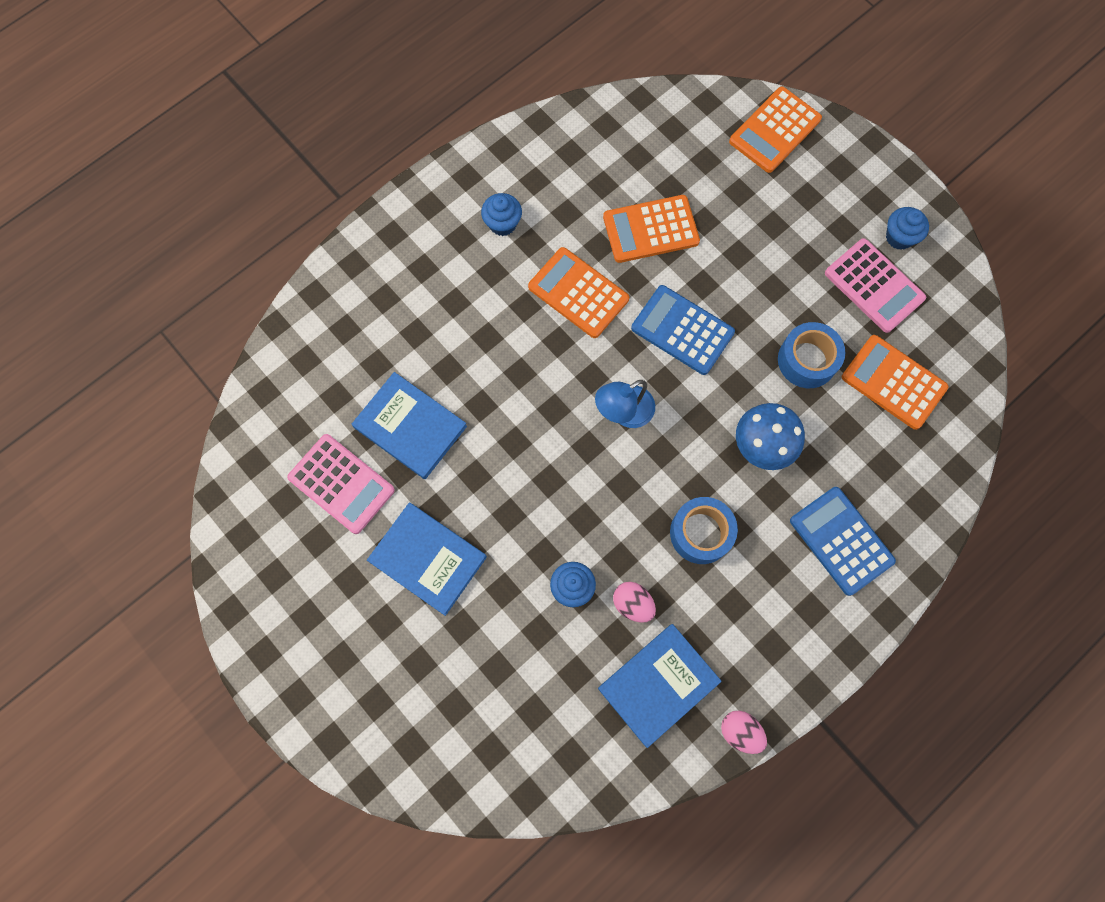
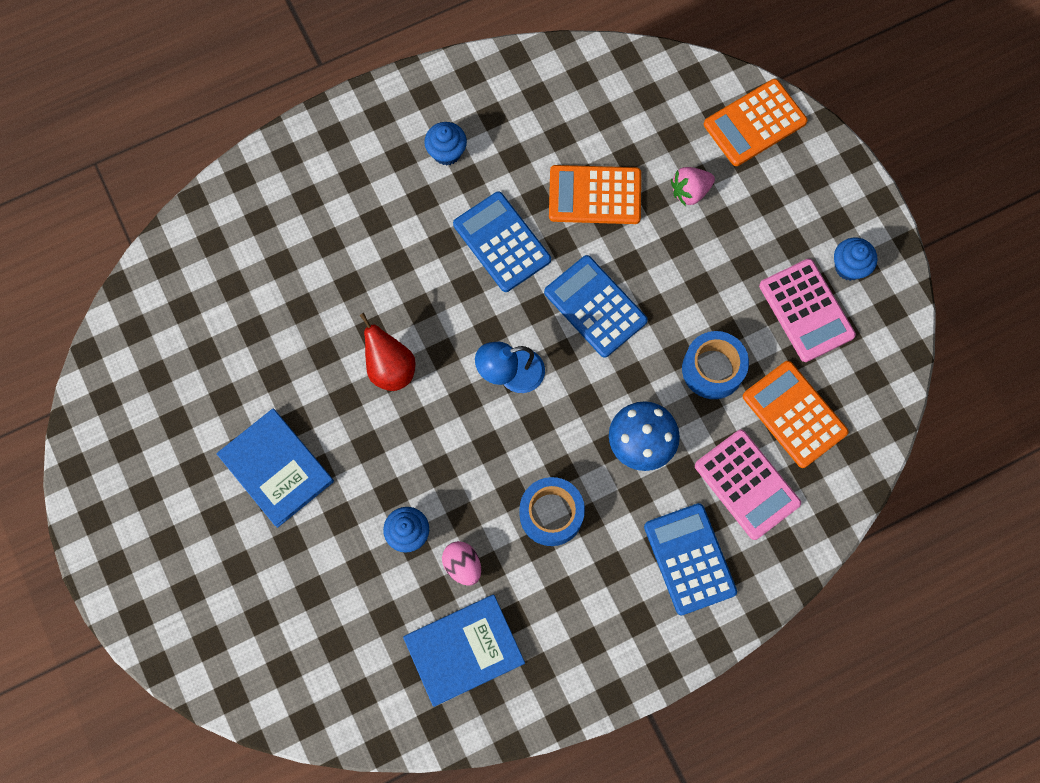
camera: 15 degrees right, 0 degrees up
(341, 484) = (214, 373): pink calculator -> pink calculator (747, 484)
(410, 427) = (296, 334): blue book -> none
(509, 436) = (390, 368): none -> red pear
(578, 293) = (501, 242): orange calculator -> blue calculator
(736, 205) = (690, 191): none -> pink strawberry
(740, 731) = (530, 717): pink egg -> none

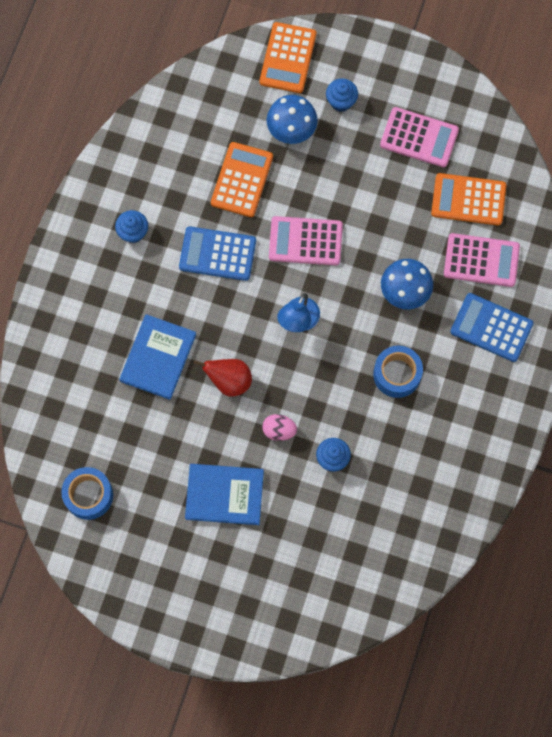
camera: 45 degrees left, 0 degrees up
(462, 565) = (379, 446): pink egg -> pink egg (279, 430)
(464, 650) = (425, 488): blue book -> blue book (158, 358)
(594, 195) = (242, 180): orange calculator -> orange calculator turned 150 degrees clockwise
(595, 306) = (305, 241): blue calculator -> pink calculator
(690, 191) = (291, 129): pink strawberry -> blue mushroom
(712, 369) = (402, 216): blue tape -> blue tape (88, 495)
(849, 267) = (417, 92): blue cupcake -> blue cupcake (341, 101)

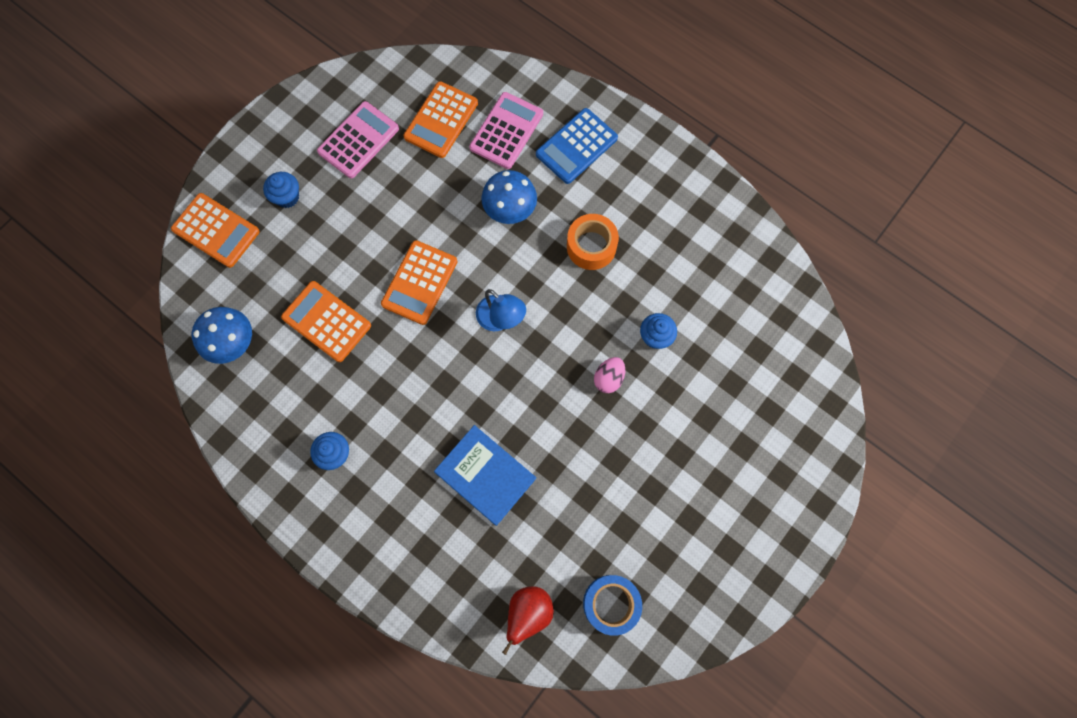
camera: 70 degrees left, 0 degrees up
(217, 254) = (396, 374): blue calculator -> none
(224, 495) = (658, 457): blue book -> none
(229, 381) = (538, 410): red pear -> red pear (528, 612)
(291, 129) = (294, 254): blue mushroom -> blue mushroom (232, 342)
(305, 241) = (419, 283): pink calculator -> orange calculator
(397, 374) = (591, 246): blue tape -> orange tape

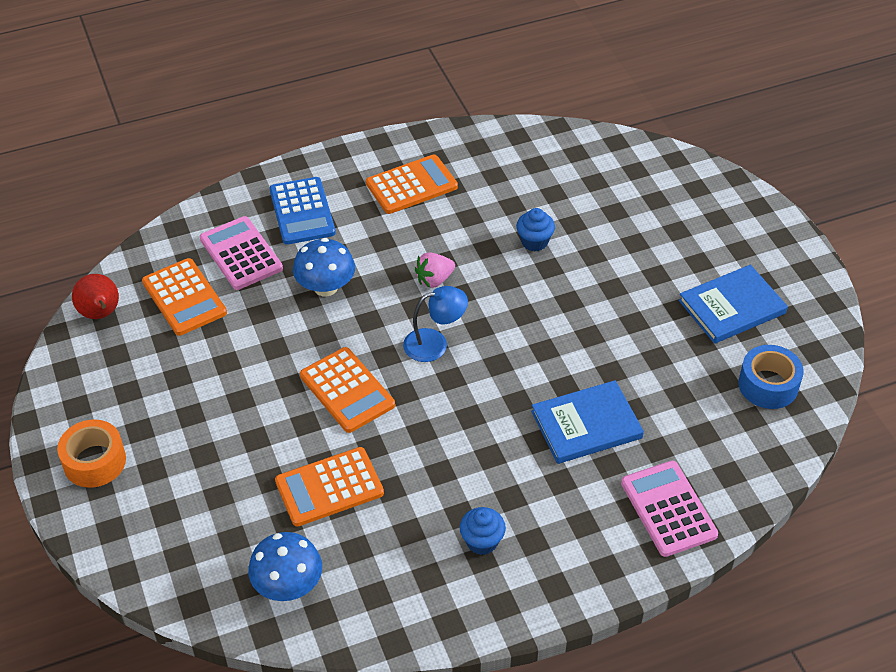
camera: 60 degrees left, 25 degrees down
(216, 230) = (141, 546): orange calculator -> orange calculator (411, 185)
(287, 197) = (157, 463): blue cupcake -> none
(358, 140) = (146, 373): pink calculator -> pink calculator (668, 509)
(528, 612) = (742, 450): red pear -> red pear (101, 314)
(566, 283) = (434, 280): none -> pink strawberry
(591, 246) = (412, 246): orange tape -> orange tape (94, 461)
(608, 378) = (551, 291): pink egg -> none
(681, 534) = (732, 307): none -> blue book

